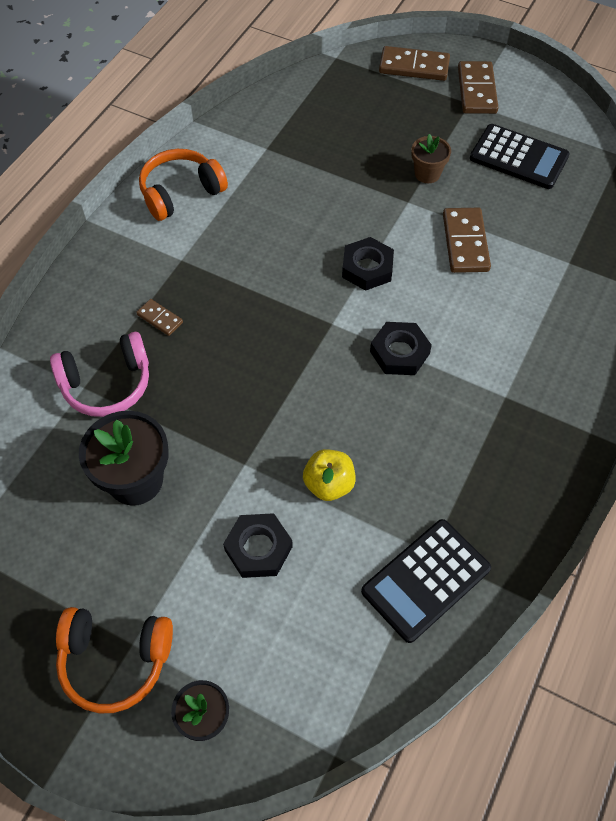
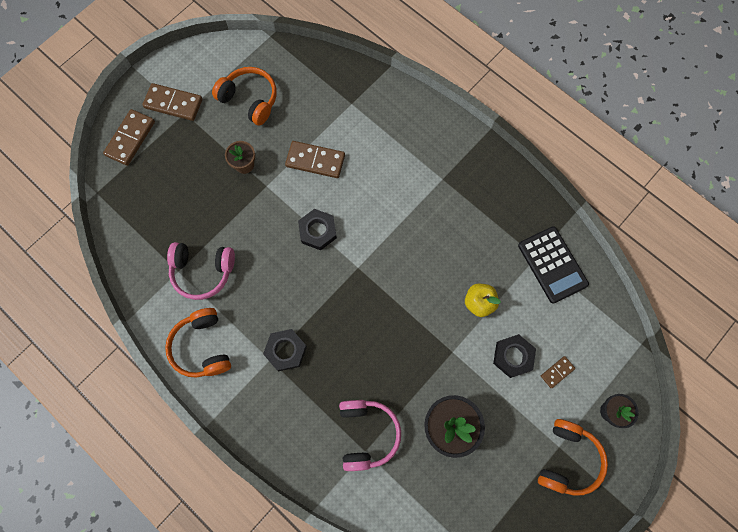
camera: 75 degrees left, 15 degrees up
(160, 319) = (320, 386): brown domino -> brown domino (557, 372)
(273, 170) = (203, 271): none -> pink headphones
(399, 352) = (393, 231): black nut -> black nut (285, 350)
(519, 157) = (250, 99): black calculator -> orange headphones

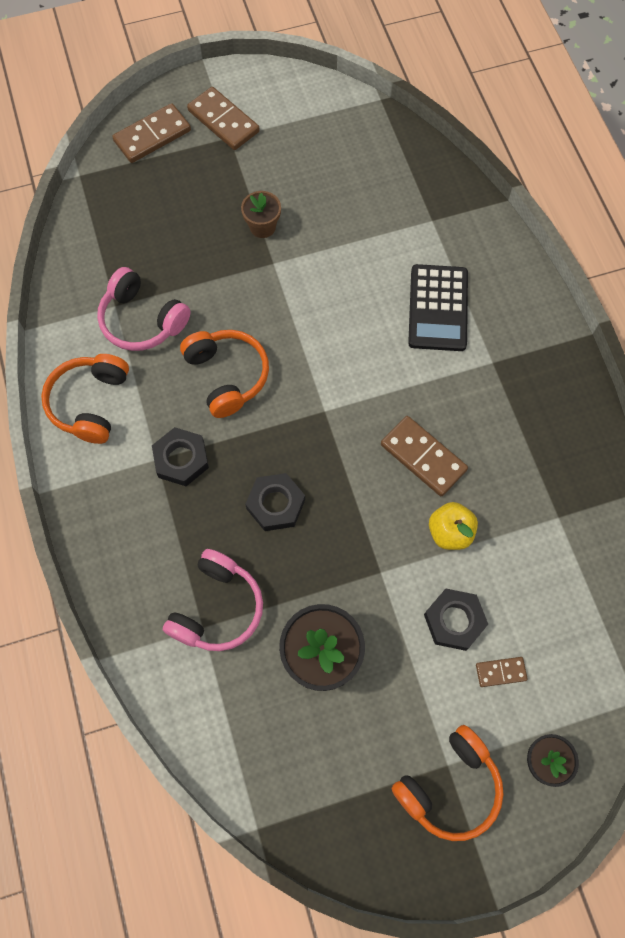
camera: 30 degrees right, 5 degrees down
(250, 99) = (313, 158): orange headphones -> orange headphones (227, 376)
(315, 161) = (348, 264): brown domino -> brown domino (423, 457)
(317, 231) = (302, 344): black nut -> black nut (275, 504)
(552, 264) = (574, 538): black calculator -> black calculator (438, 308)

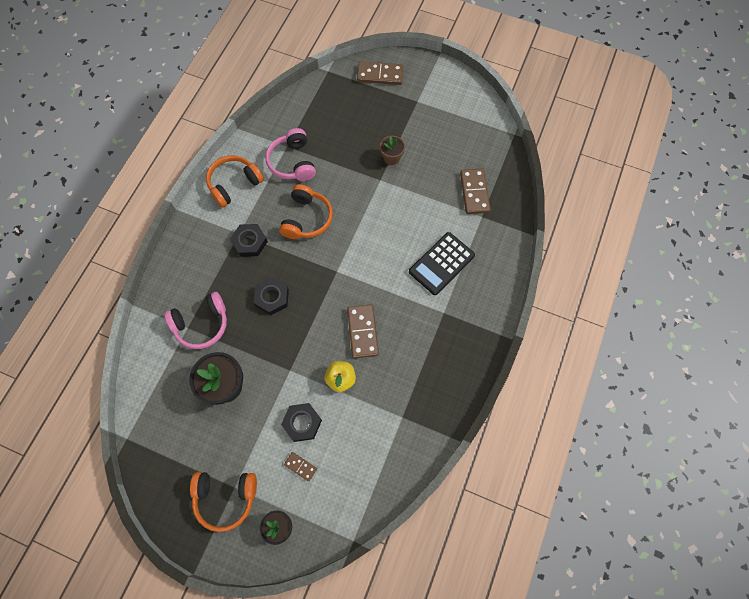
camera: 40 degrees right, 0 degrees up
(223, 121) = (422, 91): brown domino -> brown domino (474, 192)

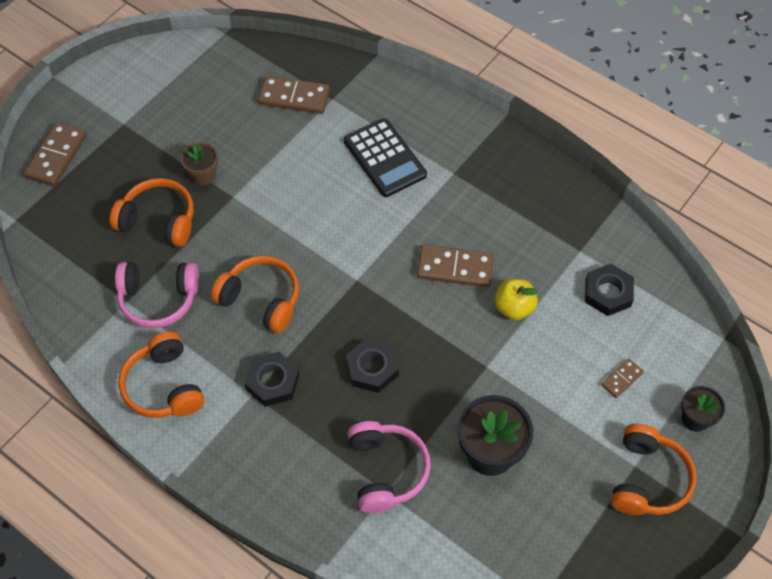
camera: 75 degrees left, 10 degrees down
(302, 423) = (564, 366): black nut -> black nut (608, 293)
(349, 144) = (158, 220): none -> orange headphones

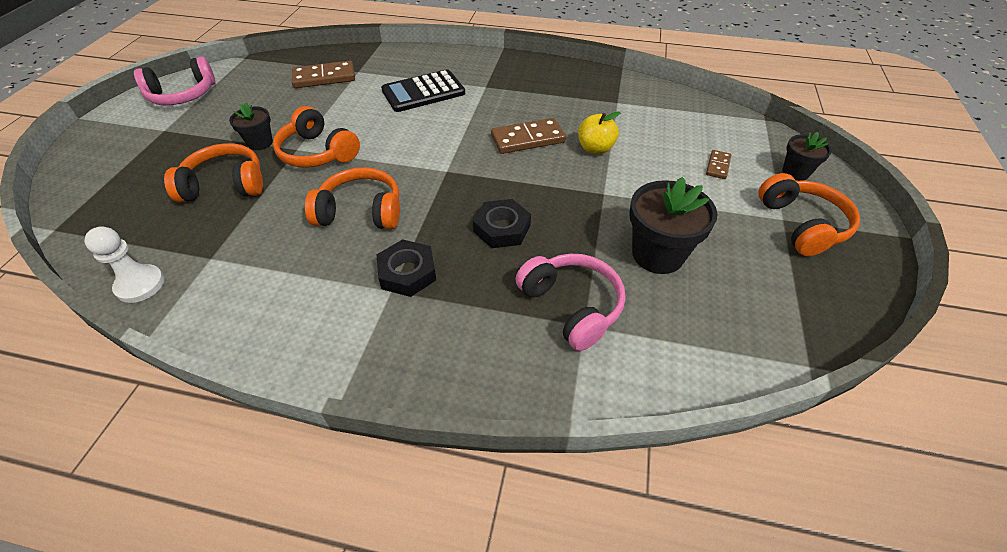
camera: 25 degrees left, 10 degrees down
(56, 156) = (94, 169): brown domino -> none
(69, 308) = (140, 285): none -> white pawn
(158, 299) = (248, 245): pink headphones -> pink headphones (183, 95)
(164, 386) = (283, 319): orange headphones -> orange headphones (317, 153)
(203, 175) = (260, 143): brown flower pot -> black flower pot
(385, 158) = (423, 92): black calculator -> black calculator turned 120 degrees clockwise
(608, 293) = (659, 119): black nut -> none

